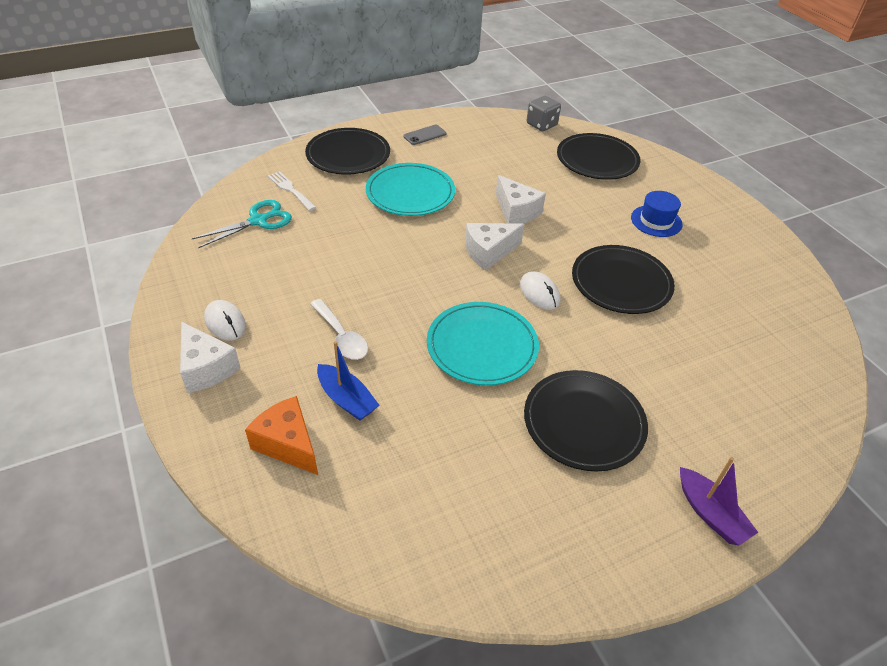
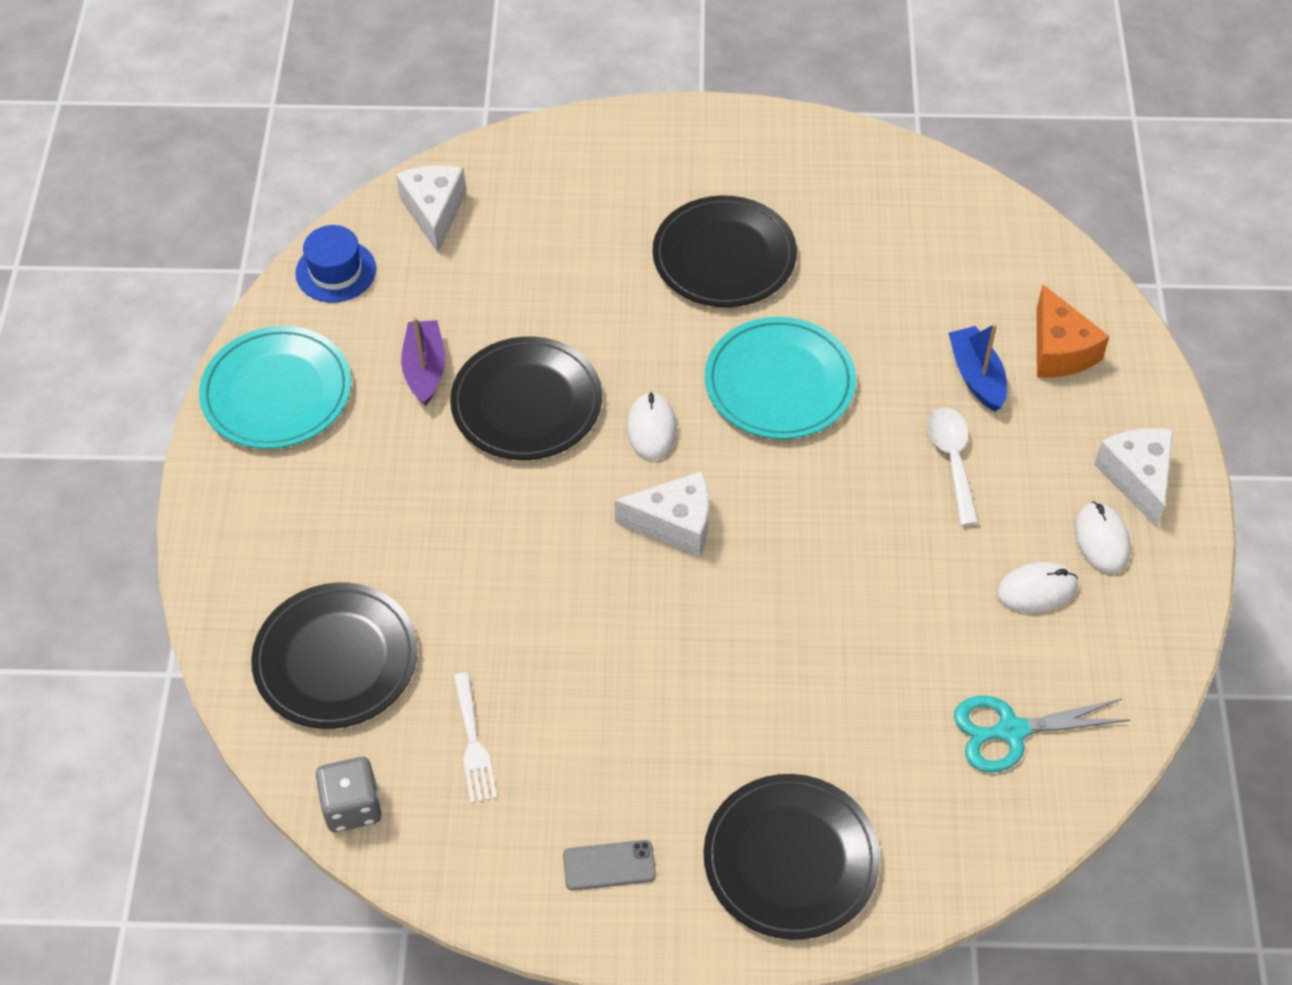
camera: 150 degrees left, 10 degrees up
(261, 284) = (1037, 590): none -> white mouse
(290, 190) = (934, 793): white fork -> white fork (473, 743)
(410, 193) = (726, 702): turquoise plate -> turquoise plate (277, 392)
(516, 211) = (575, 589): white cheese -> white cheese (434, 212)
(656, 221) = (372, 485): blue hat -> blue hat (336, 271)
(710, 514) = (670, 141): purple boat -> purple boat (425, 369)

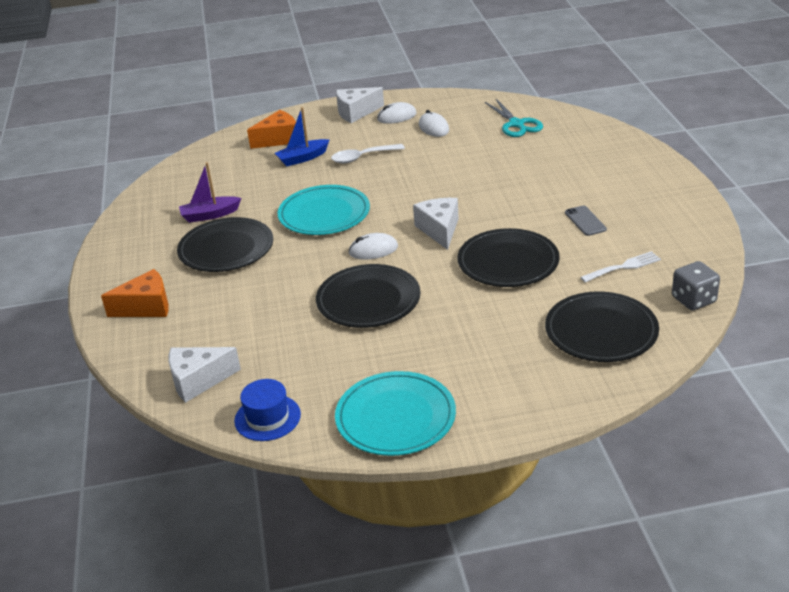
camera: 100 degrees left, 20 degrees down
(425, 369) = (352, 349): purple boat -> purple boat (210, 215)
(609, 865) = (663, 211): grey phone -> grey phone (585, 221)
(613, 166) = (146, 307): none -> orange cheese
(791, 859) = (622, 165): black plate -> black plate (508, 262)

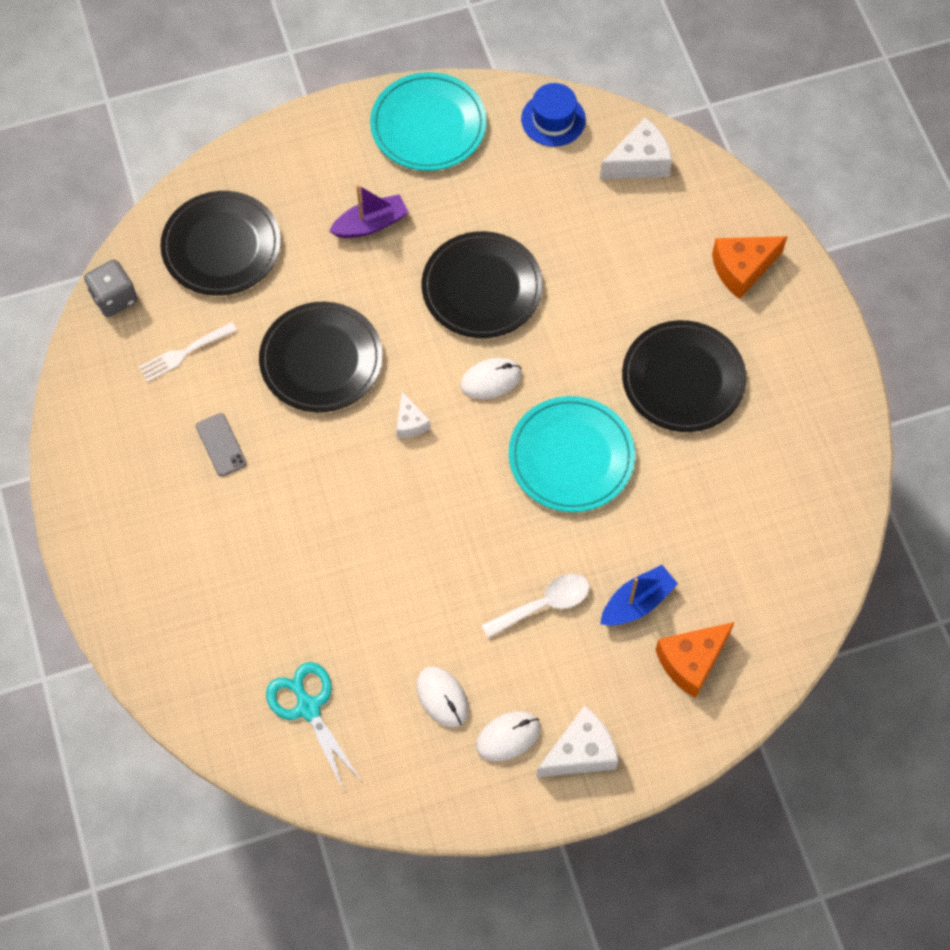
camera: 170 degrees right, 30 degrees up
(210, 215) = (731, 452): purple boat -> purple boat (370, 224)
(439, 230) = (410, 423): white cheese -> white cheese, size x0.58

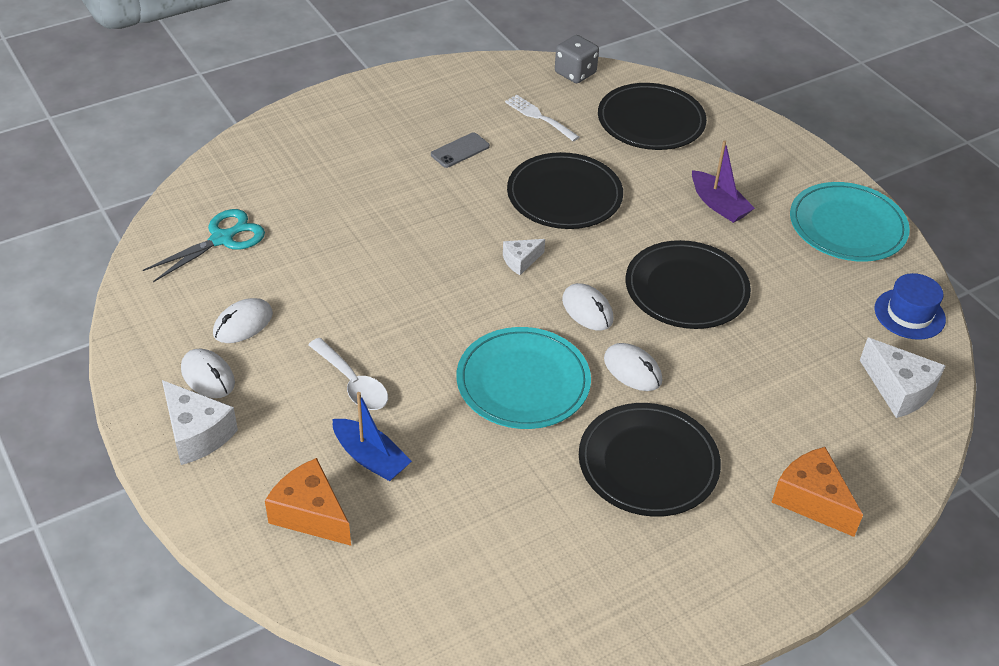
camera: 75 degrees right, 20 degrees down
(575, 362) = (632, 370): none -> white mouse

